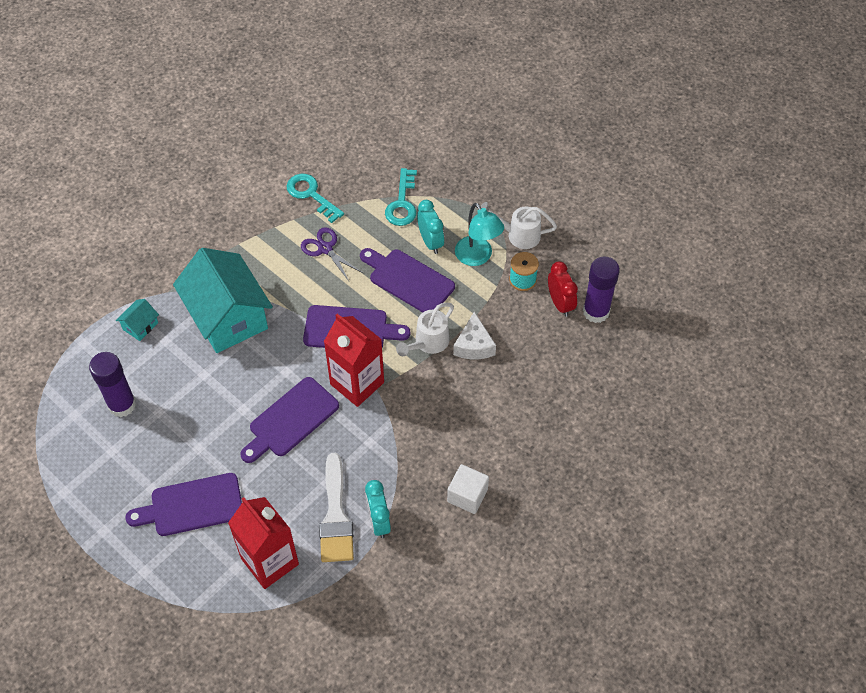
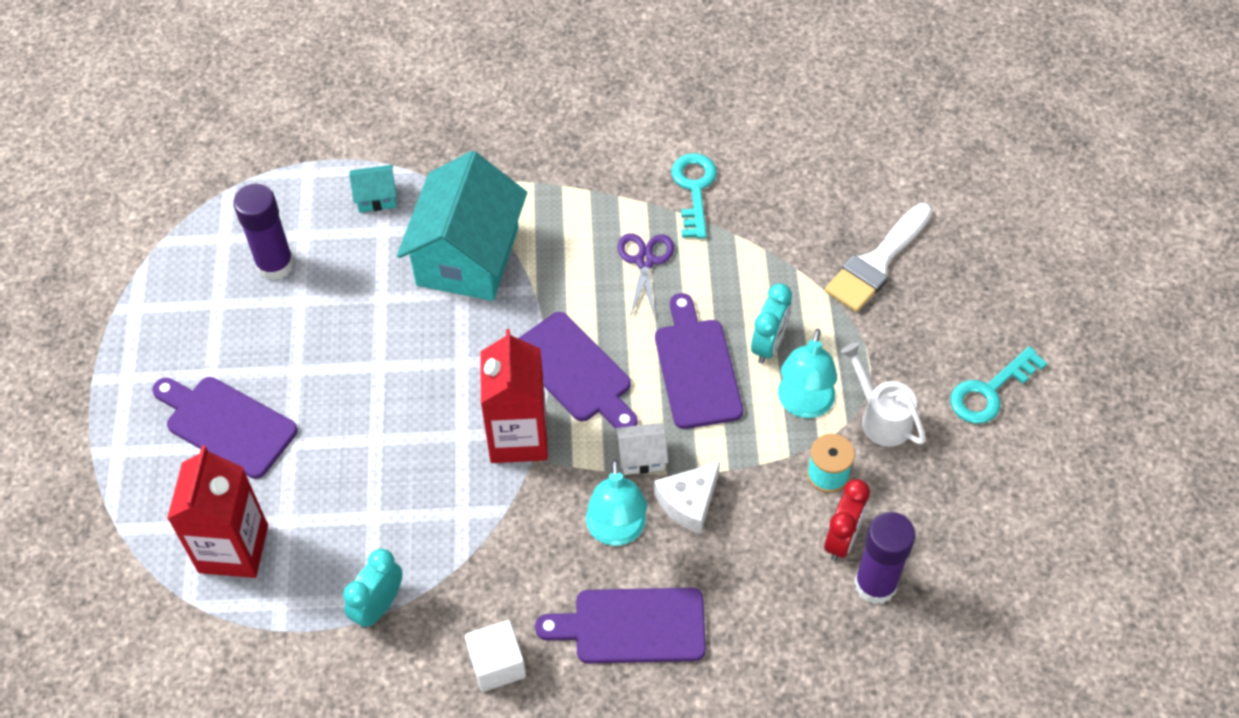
camera: 45 degrees right, 0 degrees up
(291, 420) = (411, 418): purple cutting board -> purple cutting board (632, 626)
(336, 516) = (344, 561): white brush -> white brush (877, 263)
(402, 203) = (784, 275): turquoise key -> turquoise key (989, 391)
(428, 343) = (641, 457): white watering can -> white house
(455, 387) = (616, 531): none -> turquoise lamp

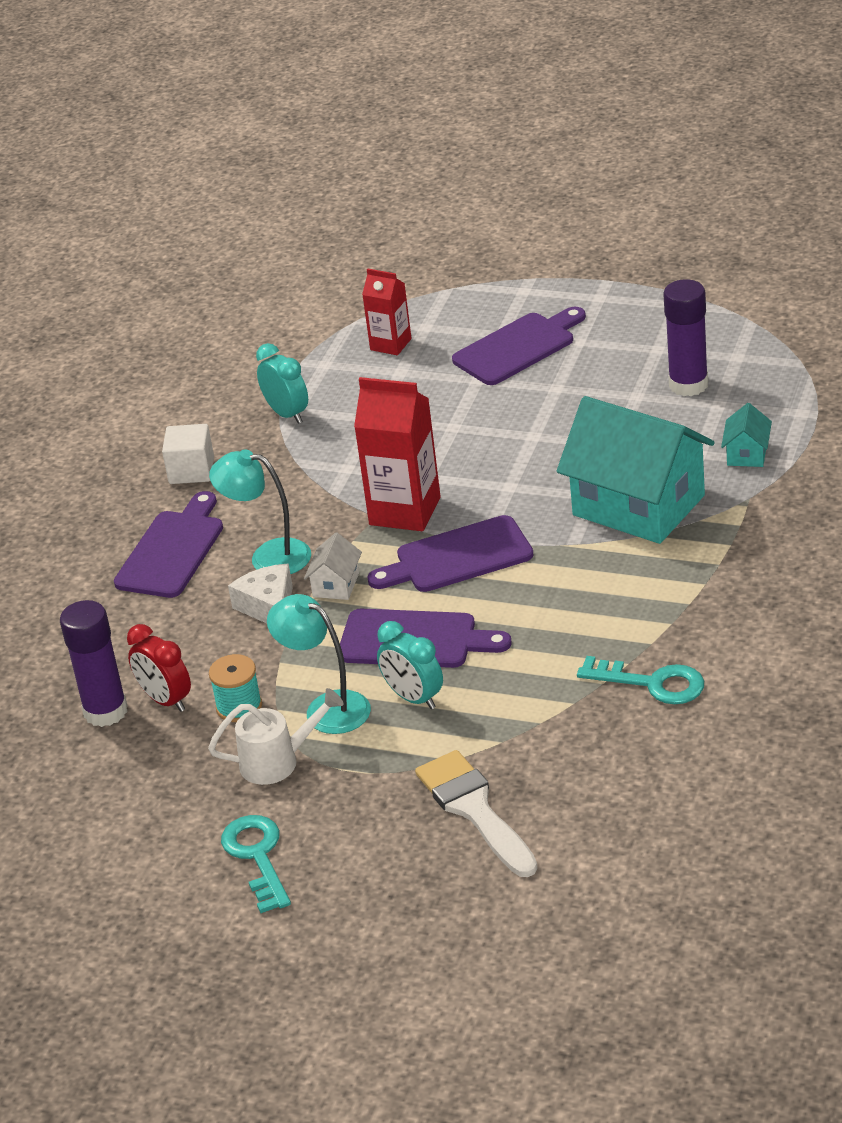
camera: 115 degrees right, 20 degrees down
(233, 549) = (390, 344): red carton -> red carton, size x0.59
(645, 261) = (569, 627): purple scissors -> none

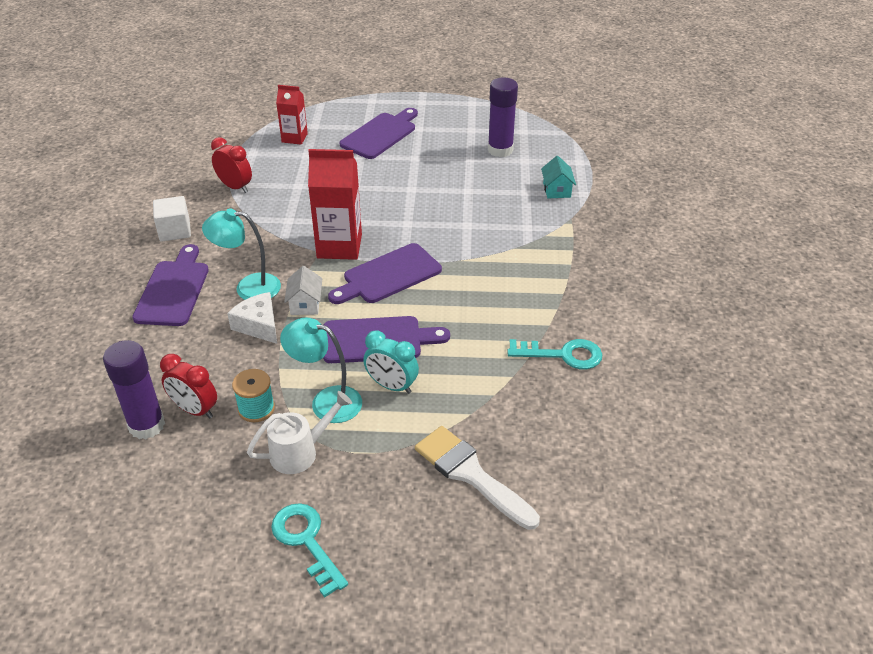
camera: 20 degrees left, 5 degrees up
(287, 414) = (235, 187): turquoise clock -> red clock
(638, 505) = (500, 229): turquoise house -> none

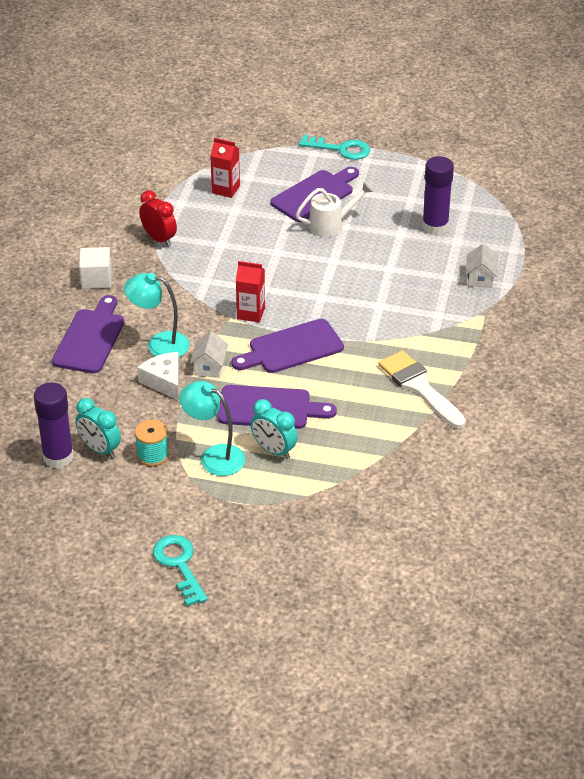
camera: 10 degrees right, 0 degrees up
(195, 410) = (100, 449): red clock -> turquoise clock
(300, 452) = (185, 495): white watering can -> white watering can (331, 225)
(339, 246) = (251, 313): red carton -> red carton, size x0.59
(471, 474) = (325, 532): white brush -> white brush (419, 387)
(556, 190) = (480, 278): turquoise house -> white house
(563, 355) = (436, 442): turquoise key -> turquoise key (341, 149)

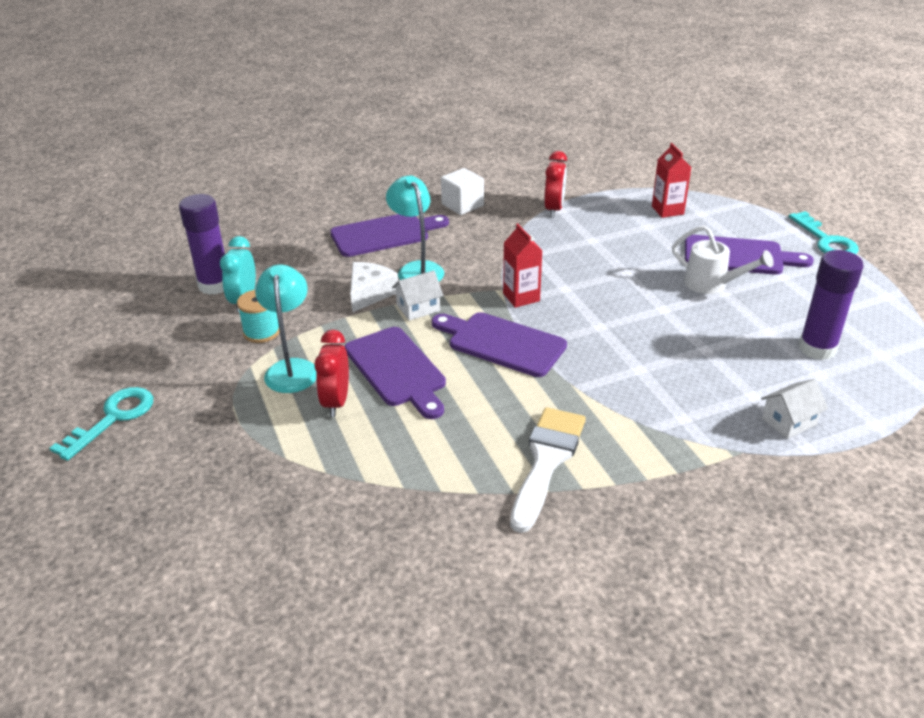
camera: 55 degrees right, 5 degrees down
(274, 450) = (336, 402): turquoise clock -> red clock

